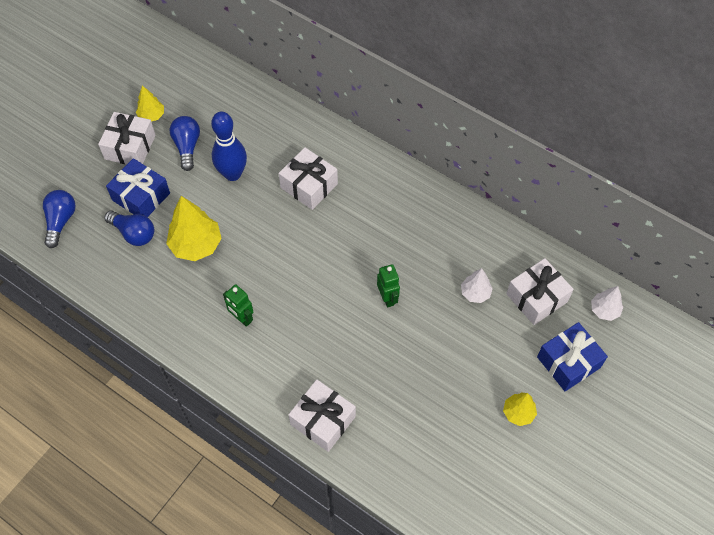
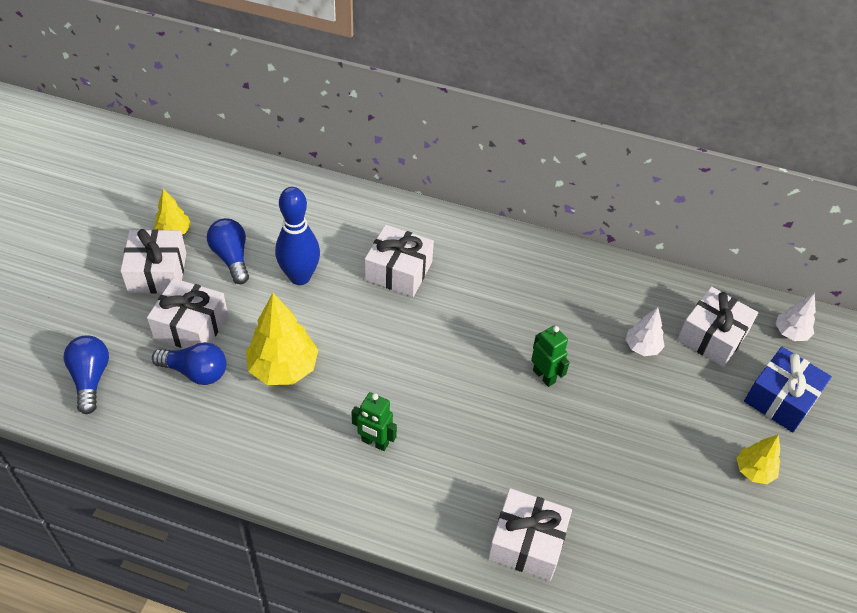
camera: 20 degrees left, 10 degrees down
(141, 196) = (191, 326): blue gift -> white gift

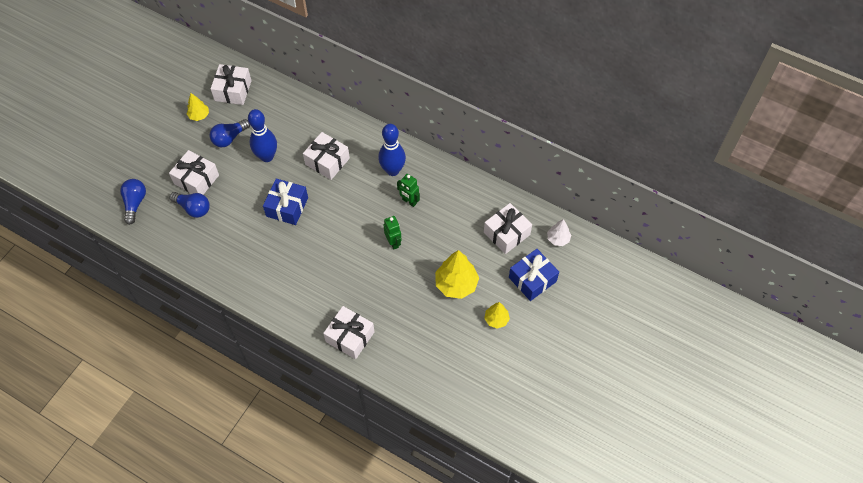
camera: 15 degrees right, 10 degrees up
(157, 272) = (184, 141): white gift -> white gift (233, 90)
(231, 258) = (229, 138): blue light bulb -> blue light bulb turned 120 degrees counterclockwise
(283, 368) = (243, 213): yellow tree -> yellow tree (456, 284)
(354, 347) = (287, 207): none -> blue gift
(374, 442) = (283, 266): green robot -> green robot (409, 201)
(504, 270) = (392, 170): none -> blue bowling pin
(642, 347) = (460, 233): white tree -> none

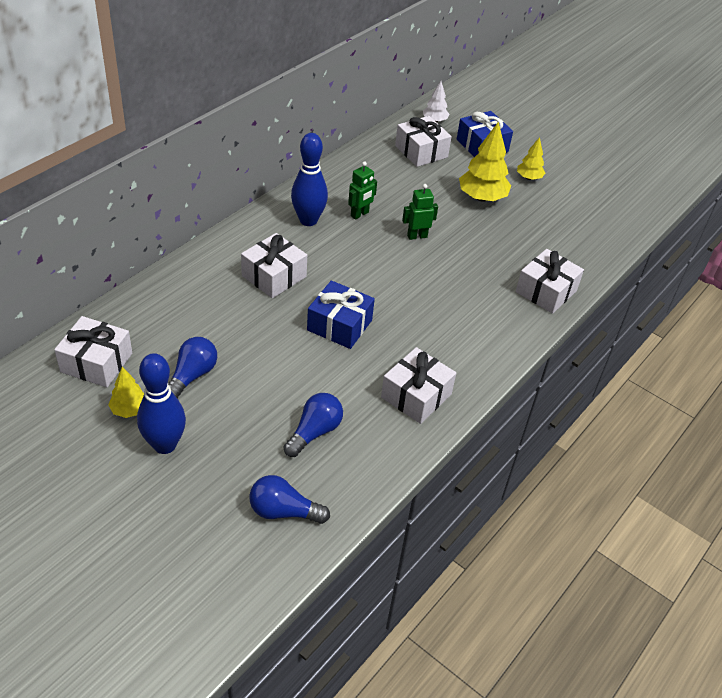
camera: 85 degrees left, 15 degrees down
(196, 179) = (259, 424): white gift -> white gift (416, 395)
(229, 138) = (192, 376): blue light bulb -> blue light bulb turned 120 degrees counterclockwise
(267, 156) = (244, 336): blue bowling pin -> blue bowling pin (165, 445)

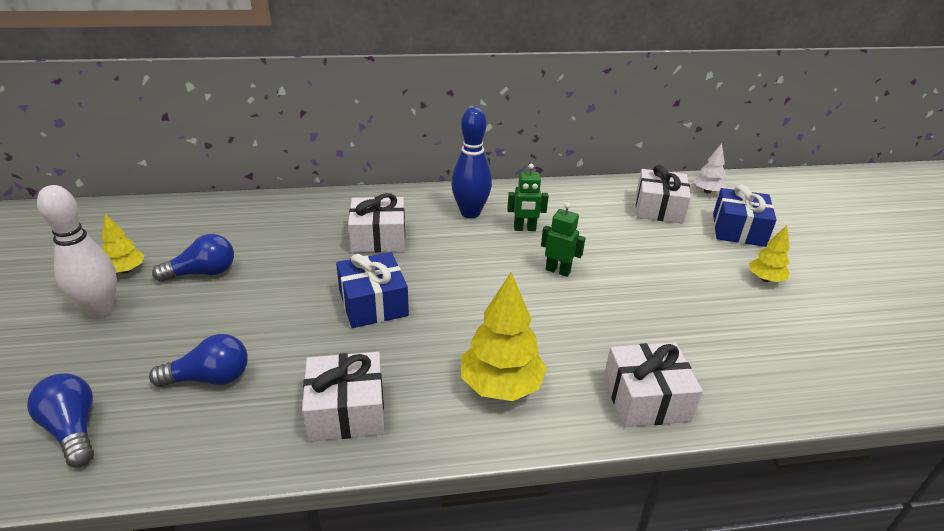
camera: 45 degrees right, 10 degrees down
(96, 362) = (164, 228): white gift -> none
(165, 445) = (100, 309): blue bowling pin -> white bowling pin
(482, 197) = (679, 271): yellow tree -> yellow tree (501, 385)

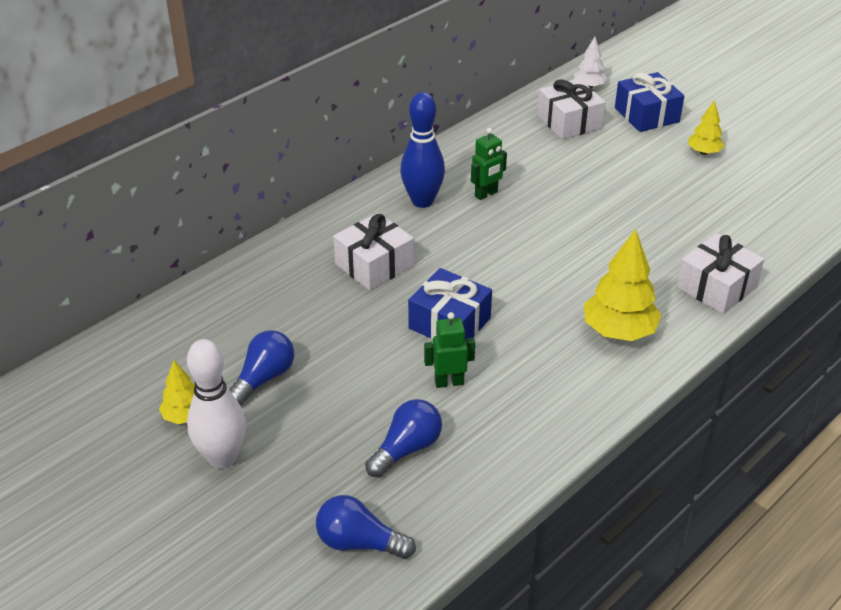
camera: 35 degrees left, 5 degrees up
(346, 410) = (538, 409): white gift -> none
(558, 271) = (555, 220): green robot -> green robot (449, 382)

